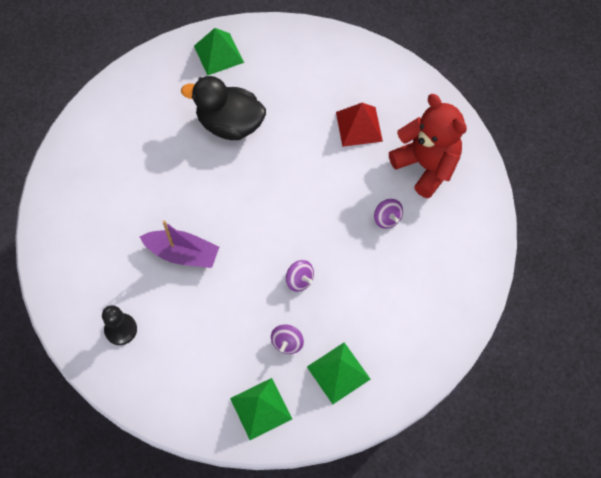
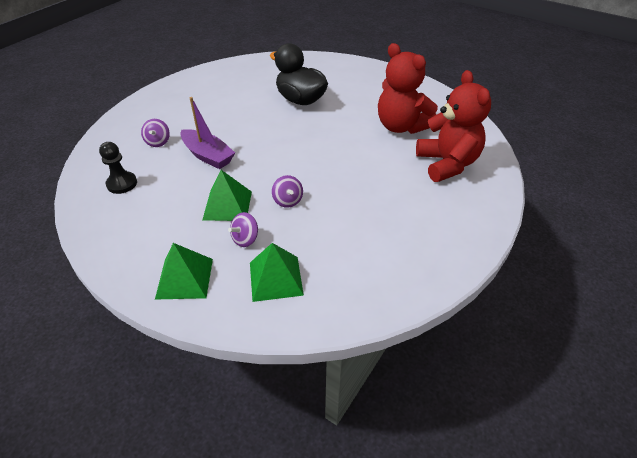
camera: 25 degrees right, 20 degrees down
(218, 54) = (319, 67): green pyramid -> green pyramid (227, 205)
(359, 126) = (401, 126): red pyramid -> red teddy bear
(387, 219) = (392, 186): purple spinning top -> purple spinning top (158, 142)

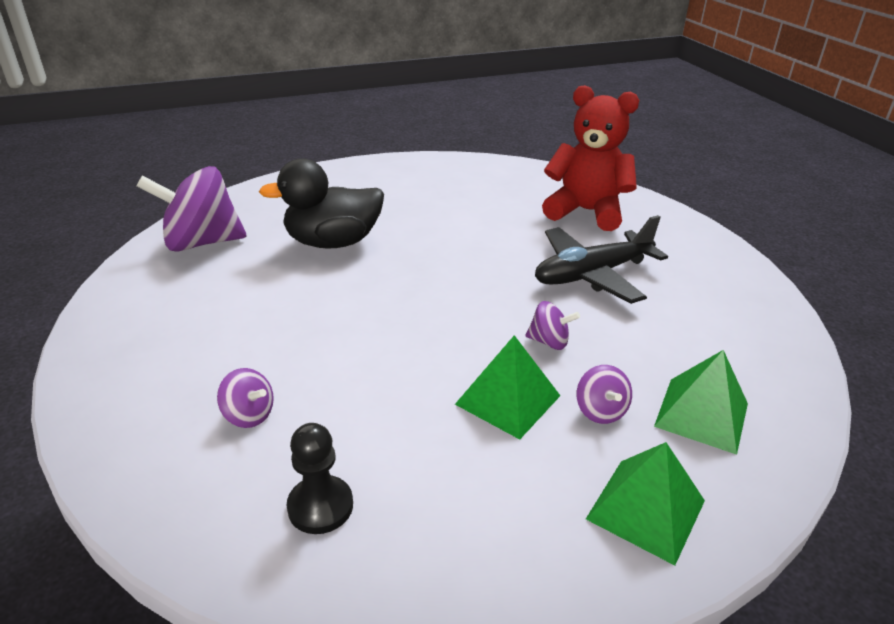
camera: 55 degrees left, 10 degrees down
(208, 156) = (360, 373): purple boat -> none
(259, 70) = (202, 242): none -> purple spinning top
(373, 192) = (592, 274): none -> black plane
(401, 126) = (486, 205): red teddy bear -> none

